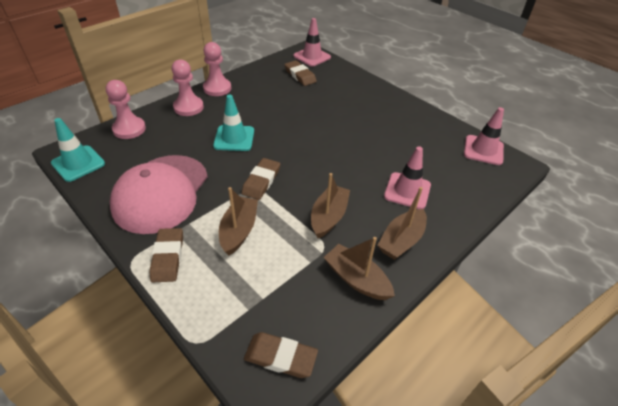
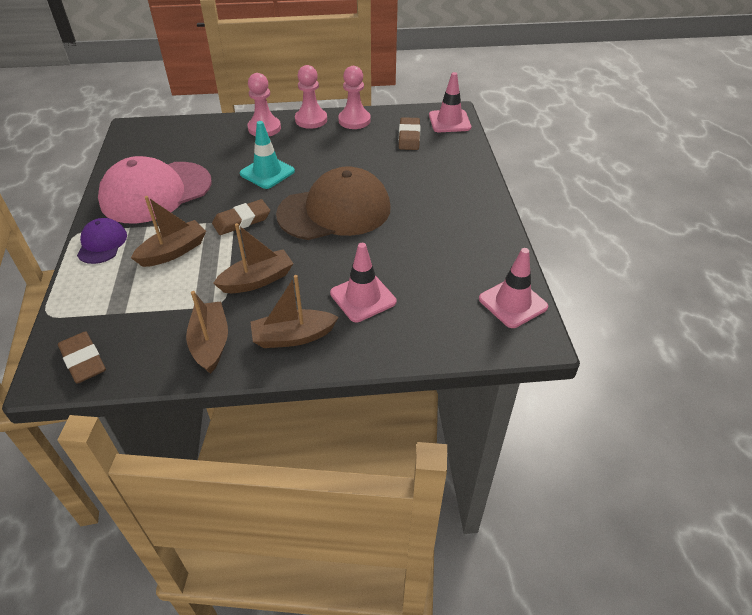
camera: 40 degrees right, 0 degrees up
(78, 163) = (129, 141): turquoise traffic cone -> none
(129, 129) = (196, 128): pink pawn -> pink pawn (354, 120)
(168, 257) = (102, 243): brown eraser -> purple cap
(317, 144) = (334, 211): none -> brown cap

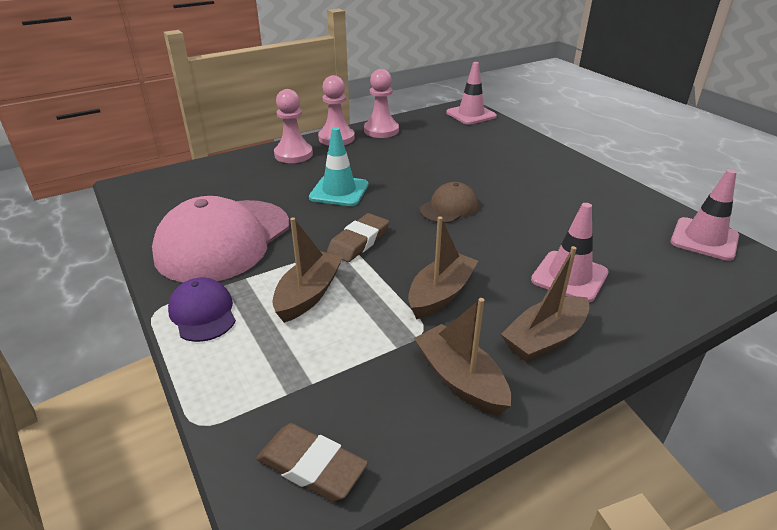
camera: 25 degrees left, 10 degrees down
(334, 211) = (449, 207): brown cap -> brown cap, size x0.49
(409, 137) = (448, 133): brown eraser -> none

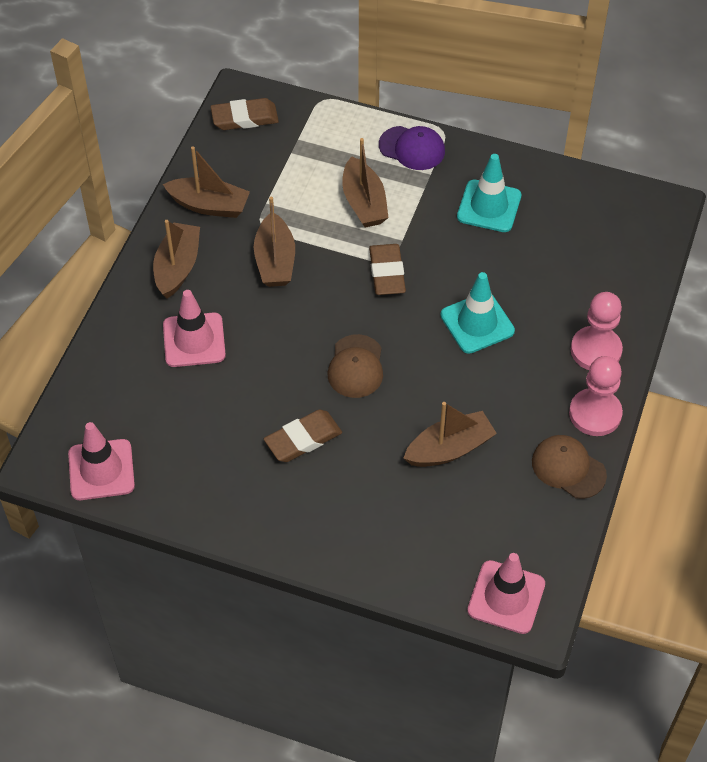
camera: 140 degrees right, 20 degrees up
(224, 240) = (489, 206): pink cap -> turquoise traffic cone
(381, 130) = (568, 468): pink pawn -> brown cap
(434, 157) = (449, 449): none -> brown boat
(525, 194) = (303, 439): none -> brown eraser

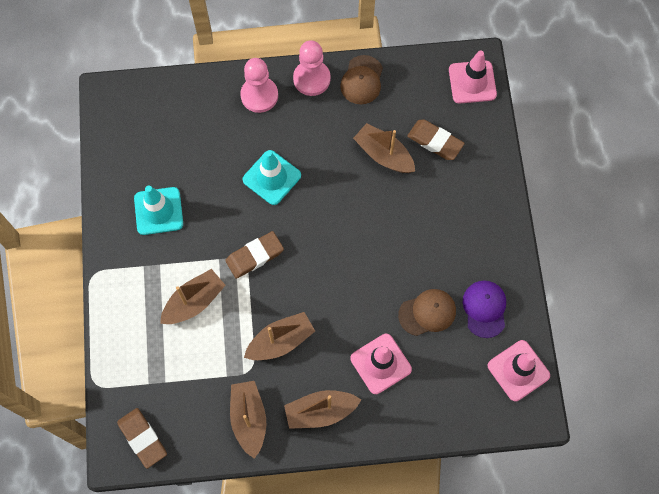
camera: 115 degrees left, 15 degrees up
(303, 439) = (424, 249): brown eraser -> brown eraser (435, 141)
(356, 366) = (348, 241): brown cap -> brown cap (427, 313)
(412, 148) = (122, 290): purple cap -> purple cap (484, 309)

